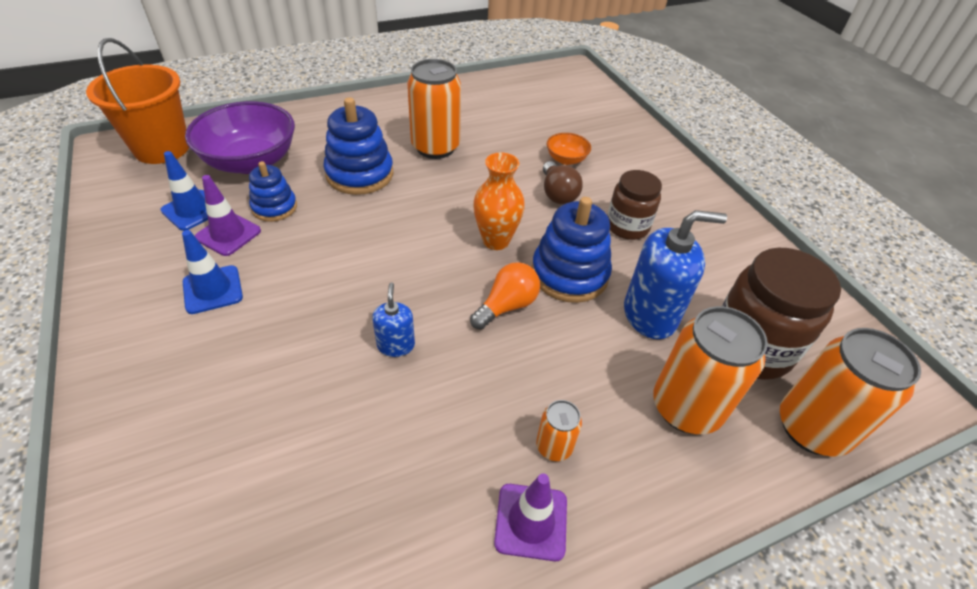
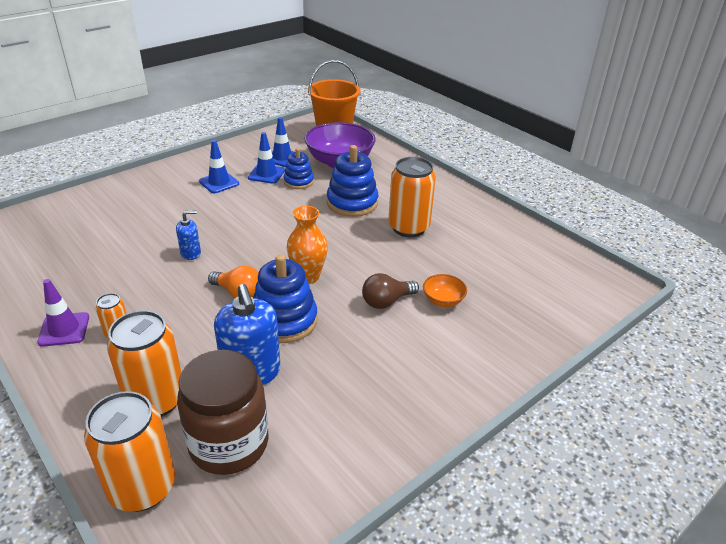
camera: 75 degrees right, 10 degrees down
(228, 234) = (266, 174): purple traffic cone -> blue traffic cone
(627, 226) = (363, 350): brown jar -> none

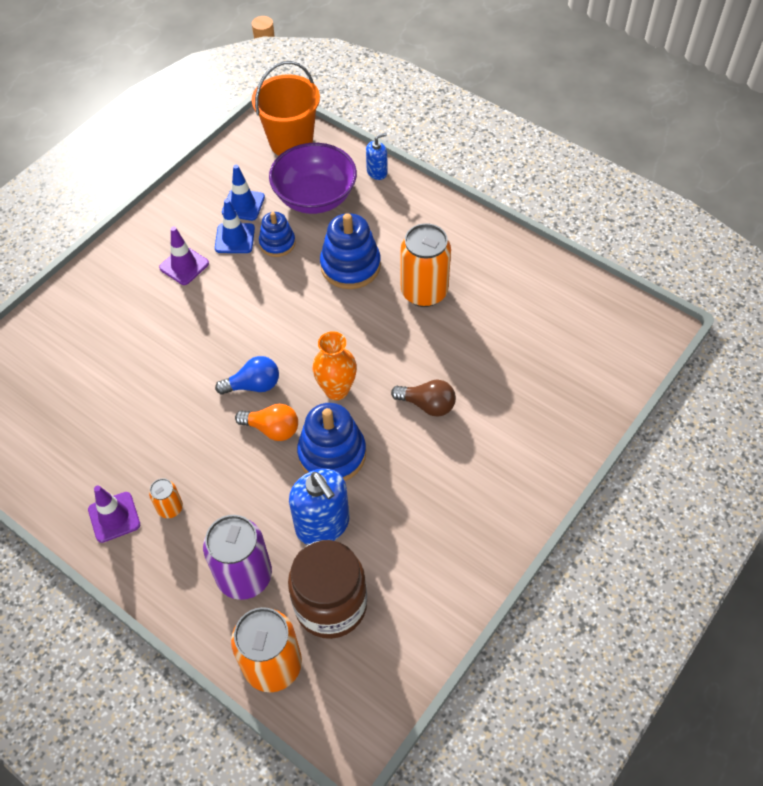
camera: 10 degrees left, 20 degrees up
(156, 400) = (244, 576): orange can -> purple can
(191, 253) = (198, 385): blue soap dispenser -> blue soap dispenser (377, 172)
(219, 182) = (184, 265): blue traffic cone -> purple traffic cone
(237, 261) = (253, 385): none -> blue light bulb
(386, 301) = (427, 405): brown light bulb -> brown light bulb turned 120 degrees counterclockwise
(443, 300) = (484, 390): orange bowl -> none

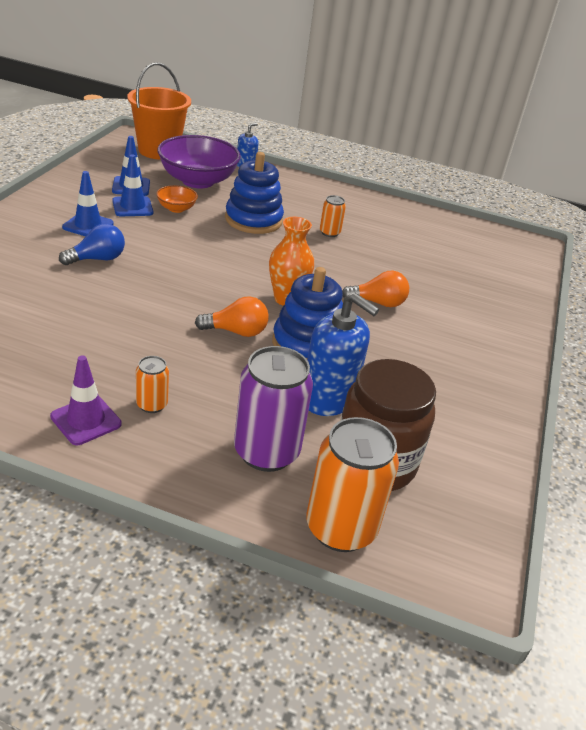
camera: 25 degrees left, 20 degrees down
(184, 265) = (88, 225): purple traffic cone -> blue traffic cone
(253, 385) = (200, 302): blue light bulb -> blue light bulb (97, 259)
(277, 243) = (176, 208): blue stacking toy -> orange bowl
(424, 292) = (329, 233): orange can -> orange can, size x0.49
(427, 405) = (378, 303): brown light bulb -> orange light bulb

